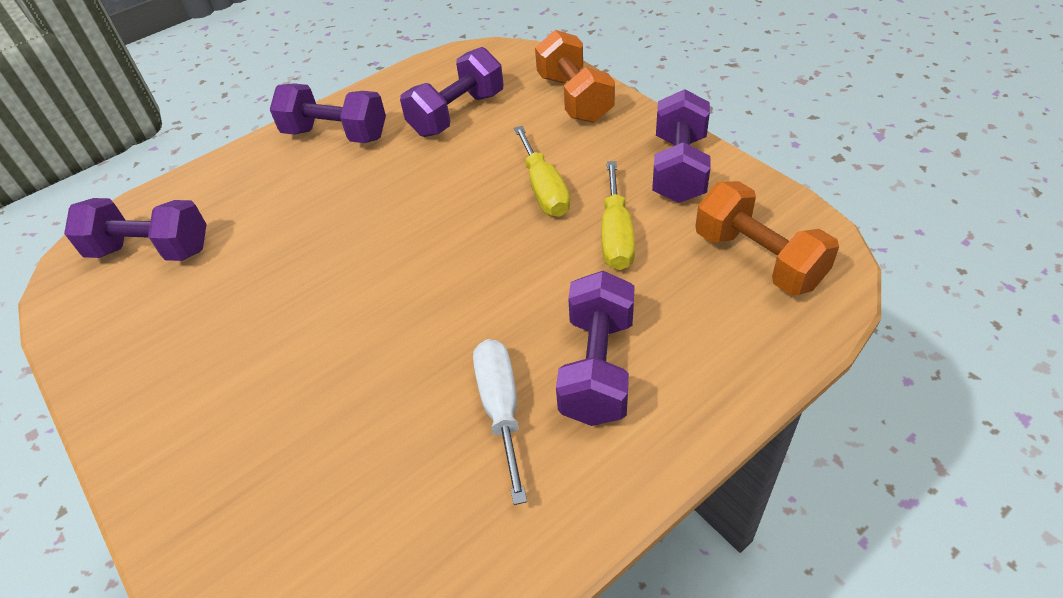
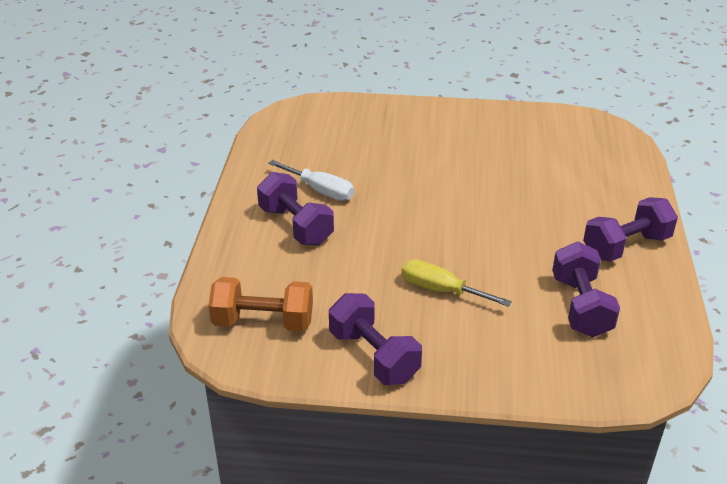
camera: 130 degrees right, 10 degrees down
(151, 250) = (585, 148): purple dumbbell -> none
(574, 98) = (523, 371): orange dumbbell -> none
(616, 235) = (361, 288): yellow screwdriver -> none

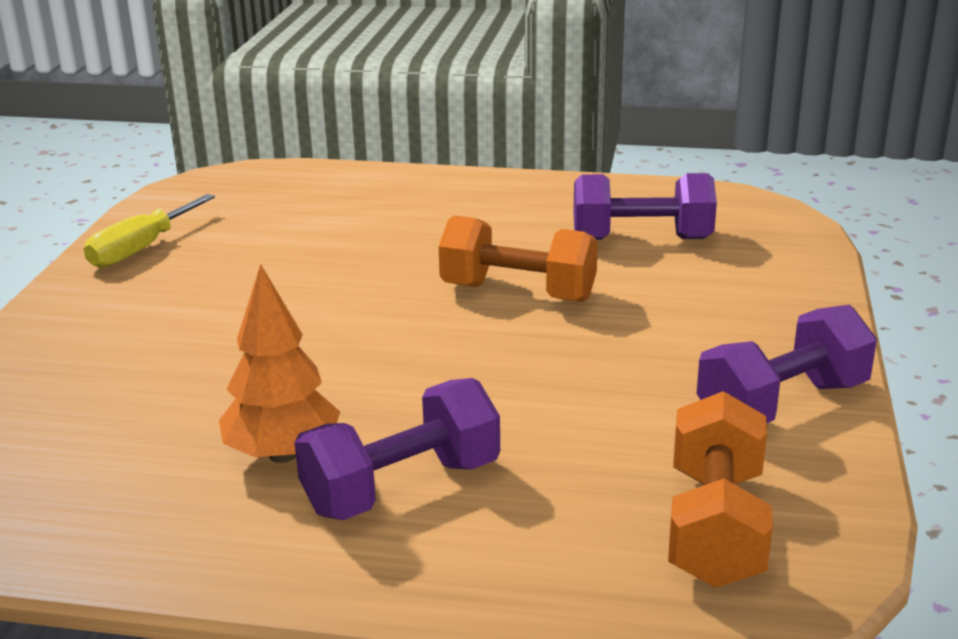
camera: 85 degrees left, 10 degrees down
(320, 191) = (283, 454): white screwdriver -> orange tree
(441, 290) = (610, 337): yellow screwdriver -> yellow screwdriver (140, 249)
(489, 253) = (518, 293): none -> orange dumbbell
(626, 246) = (511, 199): purple dumbbell -> none

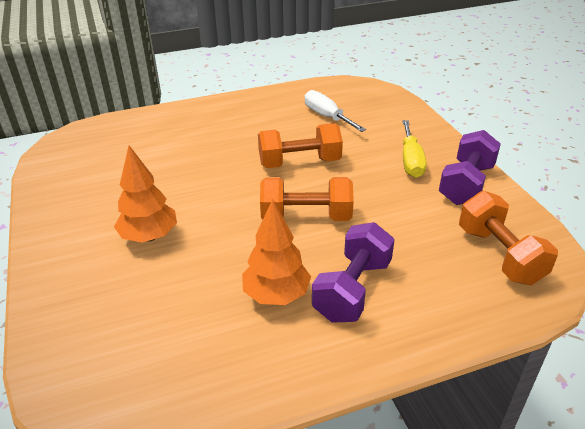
camera: 30 degrees left, 10 degrees up
(140, 249) = (64, 198): yellow screwdriver -> yellow screwdriver (411, 161)
(195, 326) = (149, 236): none -> orange tree
(442, 369) = (306, 217): none -> orange dumbbell
(641, 239) = (327, 116): purple dumbbell -> white screwdriver

